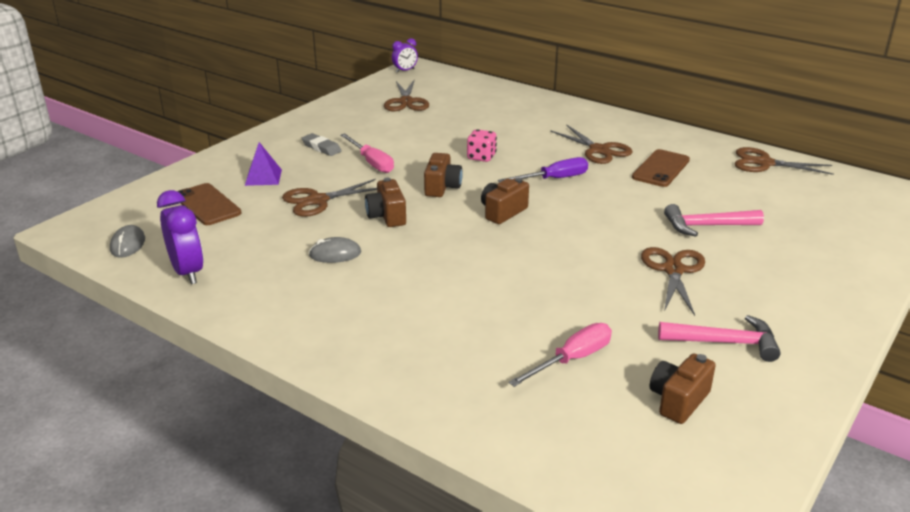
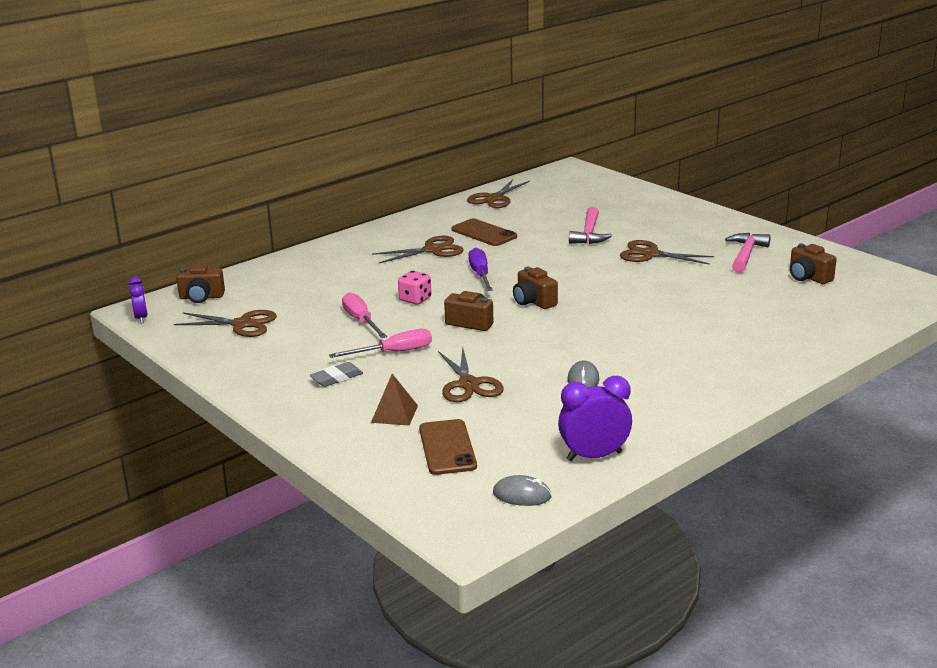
camera: 75 degrees left, 5 degrees down
(207, 205) = (447, 447): brown phone -> brown phone turned 75 degrees counterclockwise
(263, 177) = (394, 414): purple pyramid -> brown pyramid
(387, 216) = (518, 352): brown camera -> brown camera (201, 297)
(572, 359) = (761, 302): pink screwdriver -> pink screwdriver (361, 321)

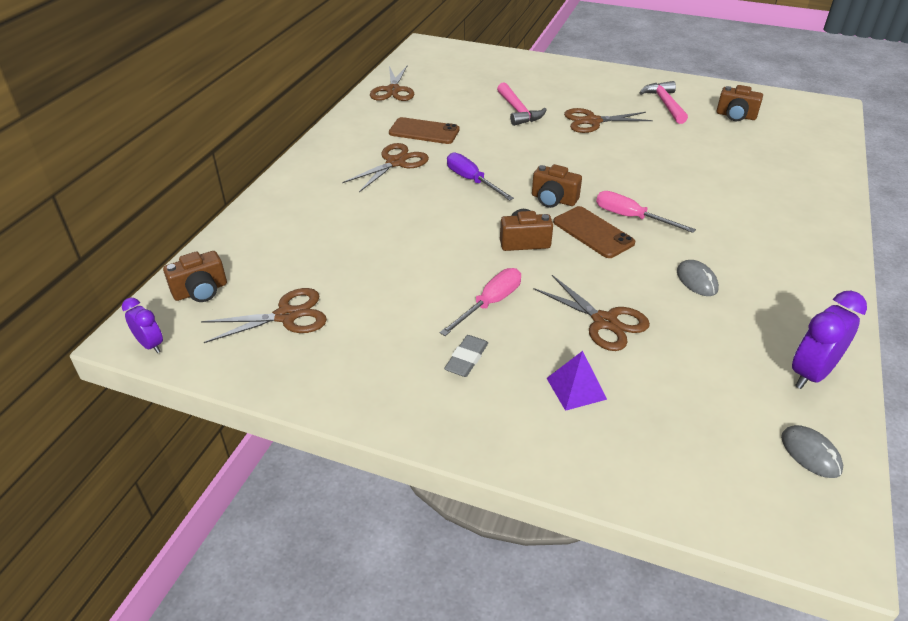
camera: 30 degrees left, 15 degrees up
(361, 321) = (414, 271): pink screwdriver -> pink screwdriver (631, 217)
(394, 414) = (576, 388): brown pyramid -> purple pyramid
(415, 299) = (441, 228): pink dice -> none
(447, 447) = (675, 416): brown phone -> brown phone (593, 232)
(522, 495) = (810, 453): grey mouse -> grey mouse turned 75 degrees clockwise

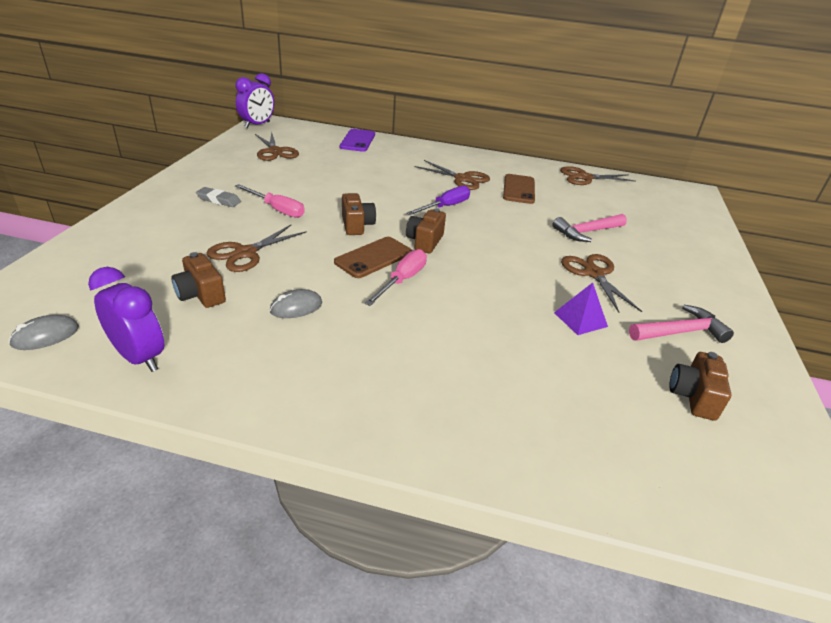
camera: 80 degrees right, 5 degrees down
(150, 345) = (257, 125): purple clock -> purple clock, size x1.68
(200, 291) = (302, 132): brown camera -> brown camera (201, 294)
(253, 235) = (357, 141): none -> purple phone
(576, 388) = (173, 236): purple pyramid -> purple pyramid (580, 319)

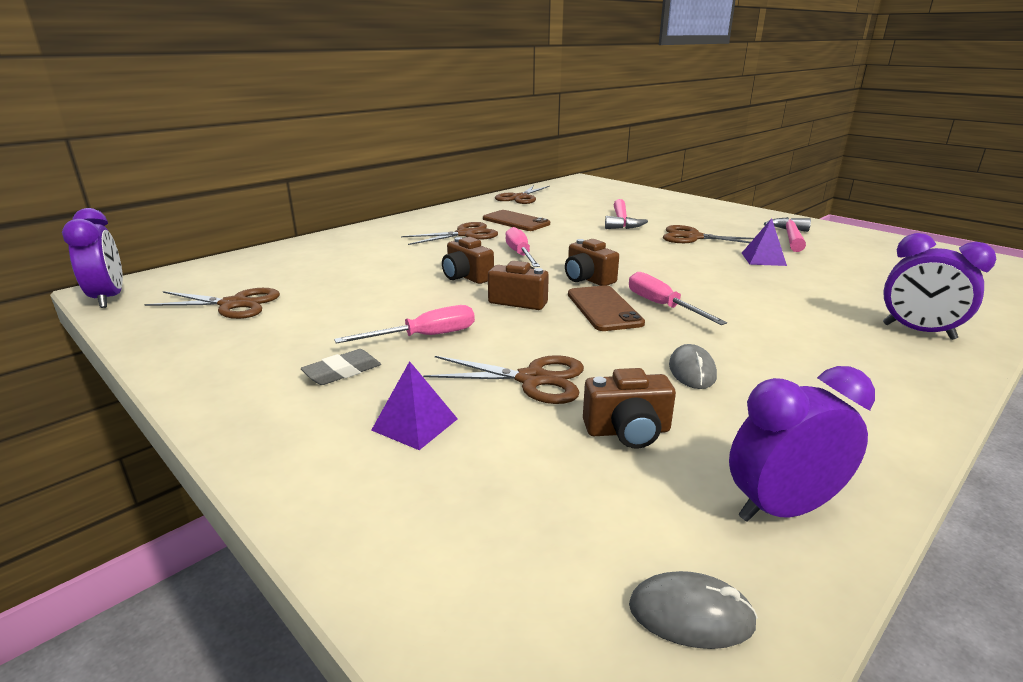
camera: 55 degrees left, 10 degrees down
(45, 336) = (691, 615): grey mouse -> grey mouse turned 75 degrees counterclockwise
(176, 232) = (415, 424): none -> purple pyramid
(245, 253) = (532, 379): brown scissors -> brown scissors turned 60 degrees counterclockwise
(357, 141) = (287, 254): purple phone -> none
(445, 207) = (520, 254): purple screwdriver -> pink screwdriver
(474, 425) = (918, 331): none -> purple clock
(693, 397) = (874, 256): brown camera -> brown camera (466, 277)

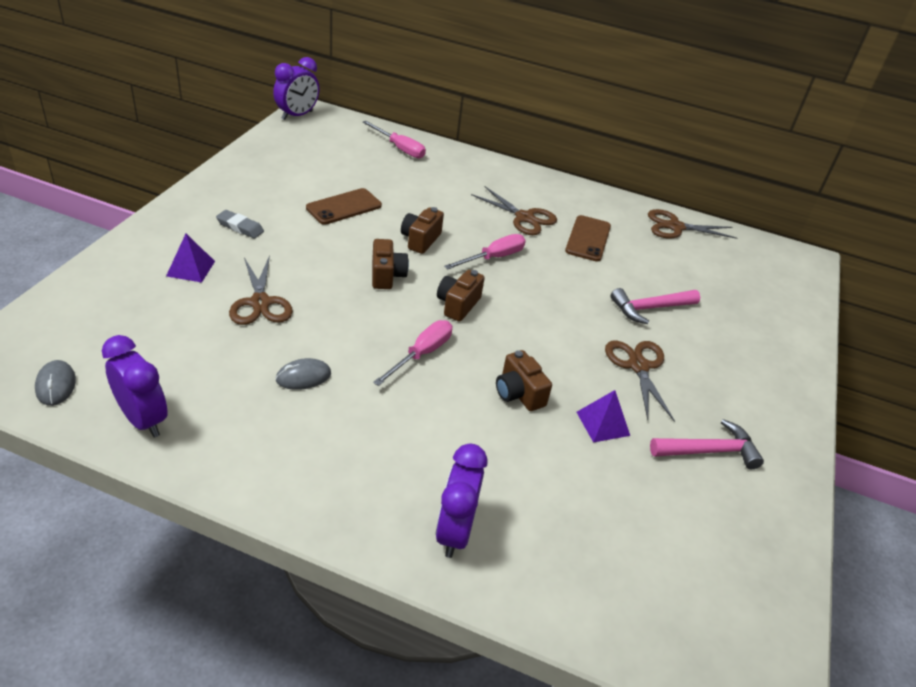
camera: 60 degrees right, 15 degrees up
(234, 304) = (312, 159): brown scissors -> none
(424, 337) = (302, 245): pink screwdriver -> pink screwdriver (399, 148)
(604, 308) = (396, 321): brown phone -> brown phone (344, 207)
(627, 431) = (208, 351): brown camera -> brown camera (519, 393)

